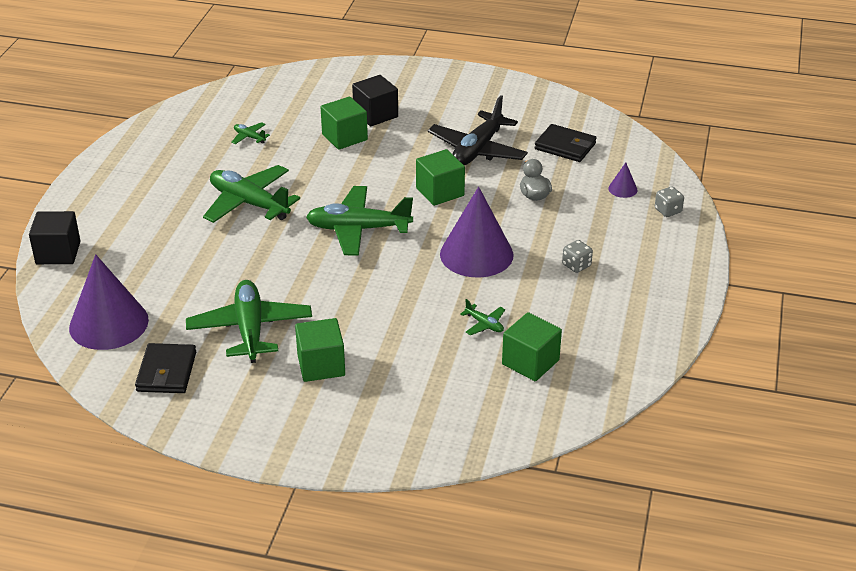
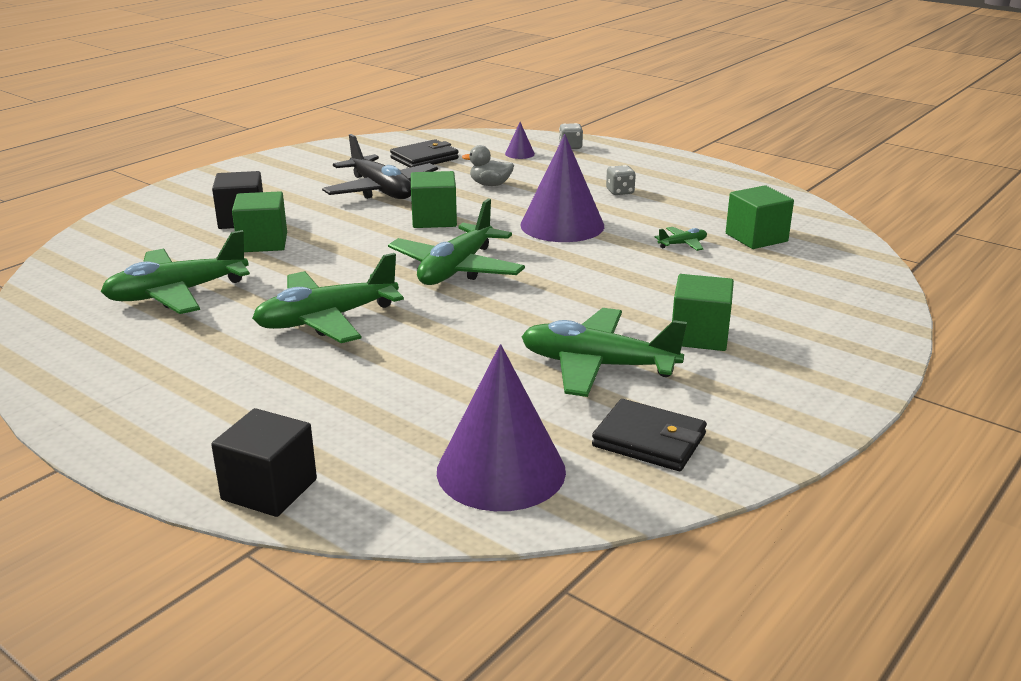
camera: 65 degrees left, 10 degrees down
(249, 137) = (177, 293): green plane -> green plane, size x2.33

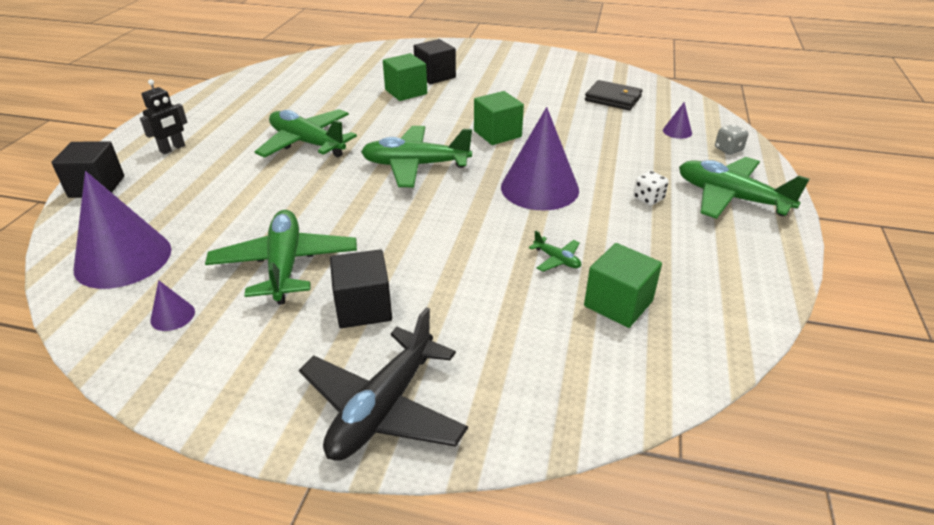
camera: 65 degrees right, 10 degrees up
(177, 293) = (317, 92): green plane -> green plane (730, 198)
(217, 417) = (172, 149): none -> black robot
(381, 190) = (531, 101): black plane -> black plane (383, 408)
(490, 184) = (591, 137): grey duck -> none
(620, 192) = (648, 199): grey dice -> white dice
(649, 440) = (172, 316): black wallet -> purple cone
(699, 336) = (363, 307): green cube -> black cube

